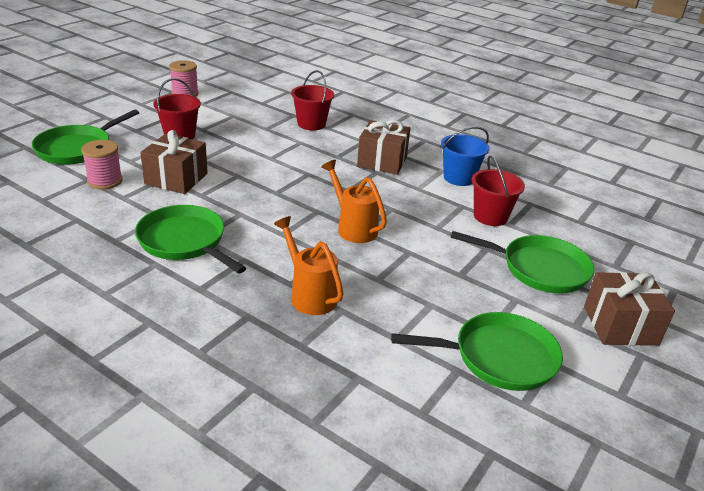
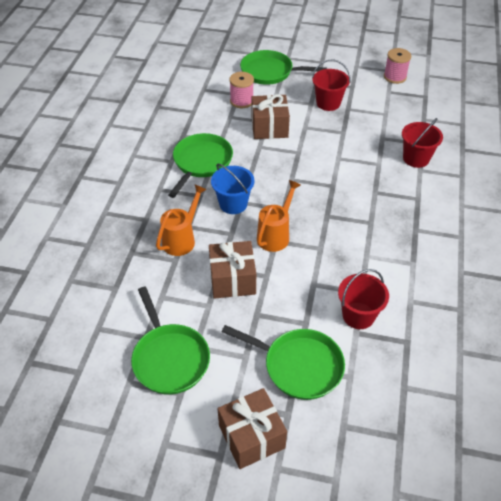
camera: 70 degrees right, 15 degrees up
(382, 161) = (391, 220): brown gift -> brown gift (232, 279)
(459, 178) = (409, 278): blue bucket -> blue bucket (233, 204)
(539, 269) = (298, 366): green pan -> green pan turned 60 degrees counterclockwise

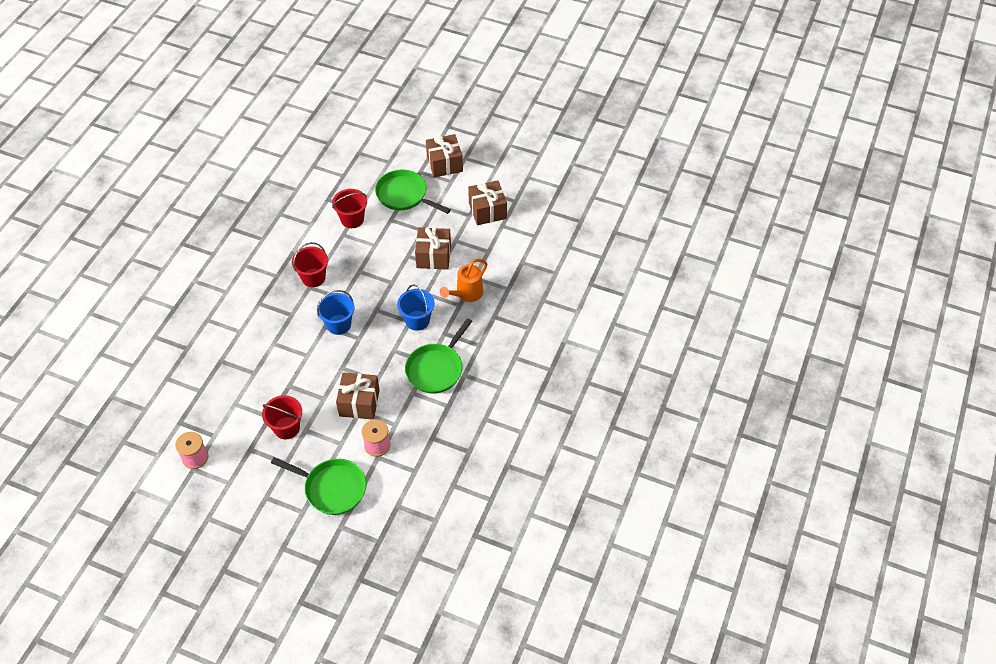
camera: 170 degrees left, 5 degrees up
(169, 358) = (487, 211): green pan -> brown gift
(275, 235) = (390, 287): orange watering can -> none
(319, 189) = (338, 324): none -> blue bucket
(416, 158) = (236, 344): red bucket -> red bucket (313, 277)

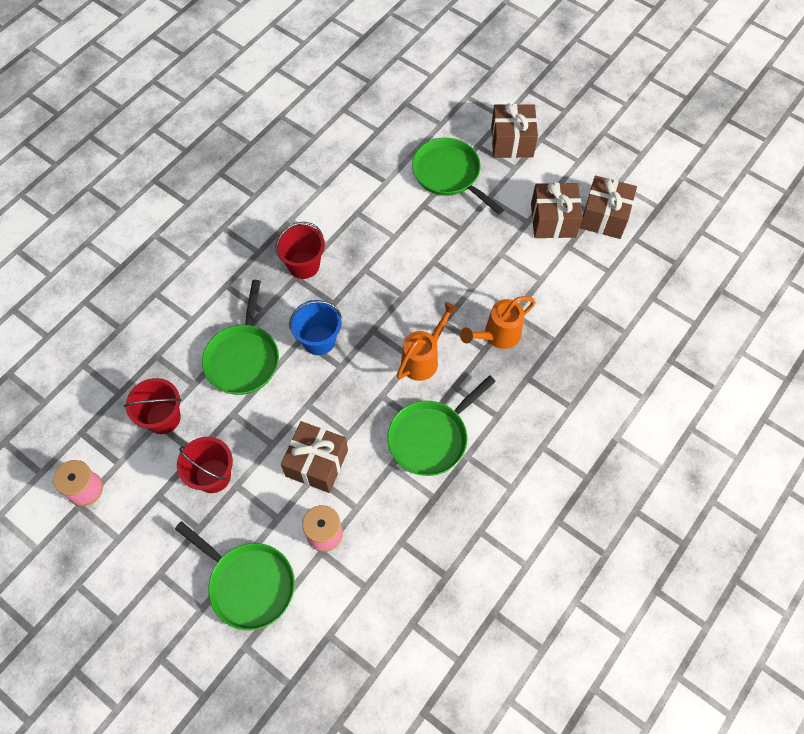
camera: 15 degrees right, 10 degrees up
(286, 348) = (243, 358): none -> green pan
(352, 219) = (374, 194): red bucket -> red bucket (163, 418)
(417, 320) = (423, 359): blue bucket -> orange watering can
(433, 256) = (466, 270): brown gift -> brown gift (604, 217)

